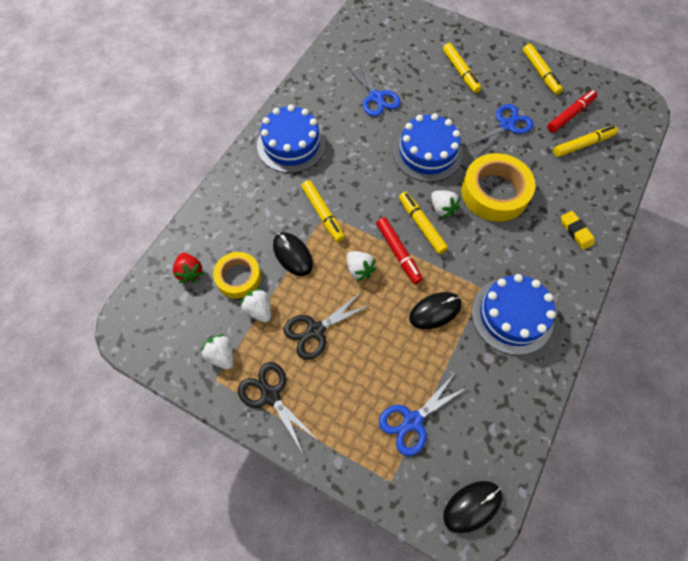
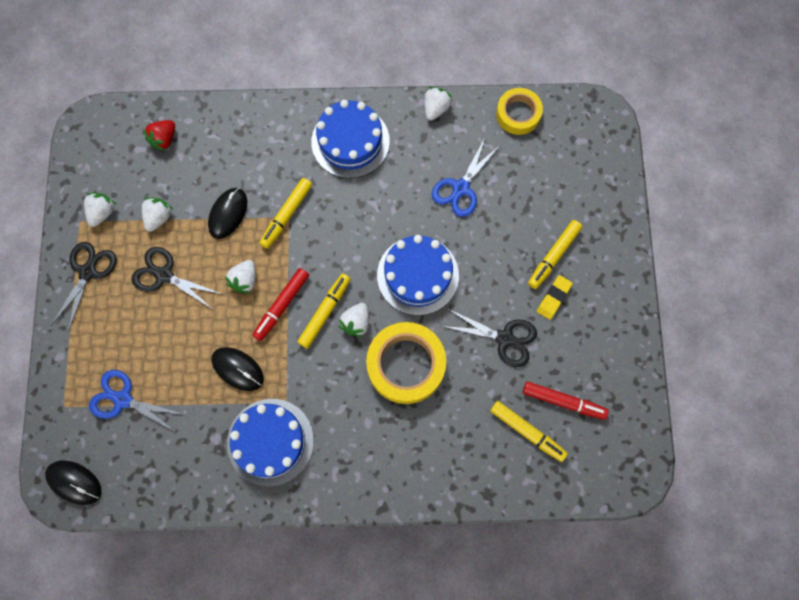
camera: 60 degrees right, 10 degrees up
(238, 277) = (180, 182): yellow tape -> yellow tape (518, 114)
(304, 83) = (436, 108): none -> white strawberry
(506, 125) = (505, 339): blue scissors -> black scissors
(540, 73) = (608, 343): yellow marker -> none
(576, 231) = (403, 467): yellow eraser -> yellow eraser (553, 298)

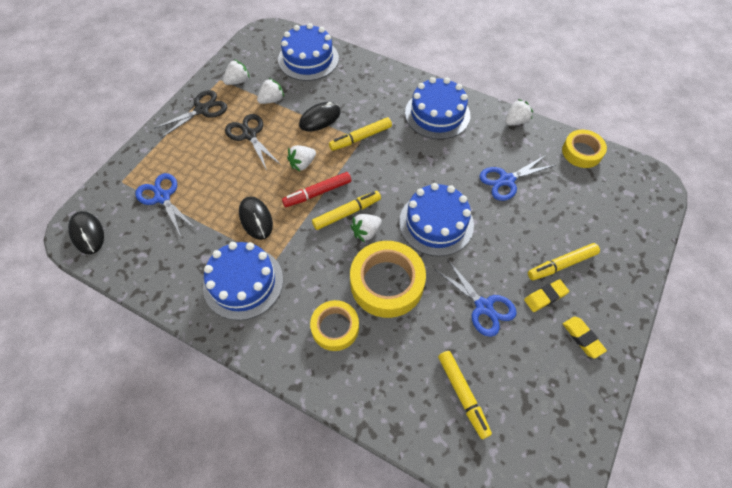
camera: 30 degrees right, 15 degrees down
(164, 139) = (308, 59): red strawberry -> blue cake
(384, 435) = (335, 327): none -> yellow tape
(505, 339) = (483, 307): black scissors -> blue scissors
(563, 401) = (511, 387): red marker -> none
(602, 321) = (582, 338): none -> yellow eraser

